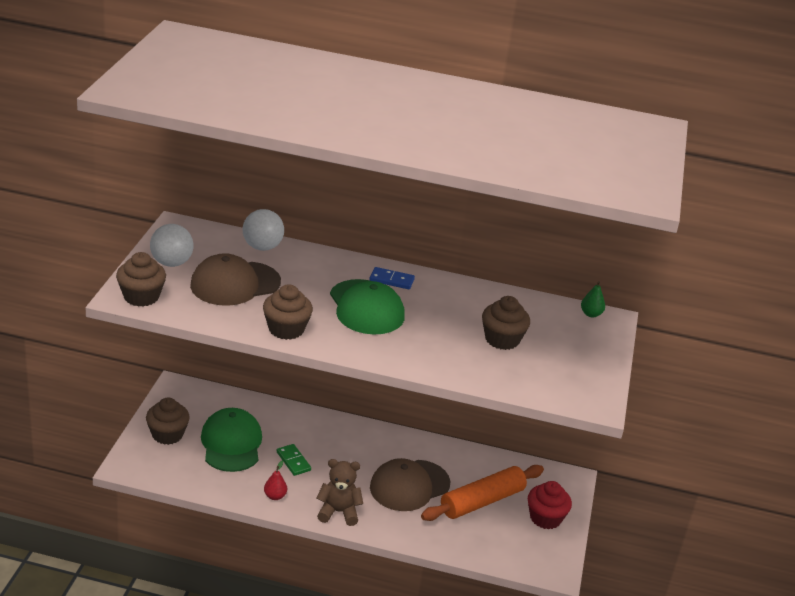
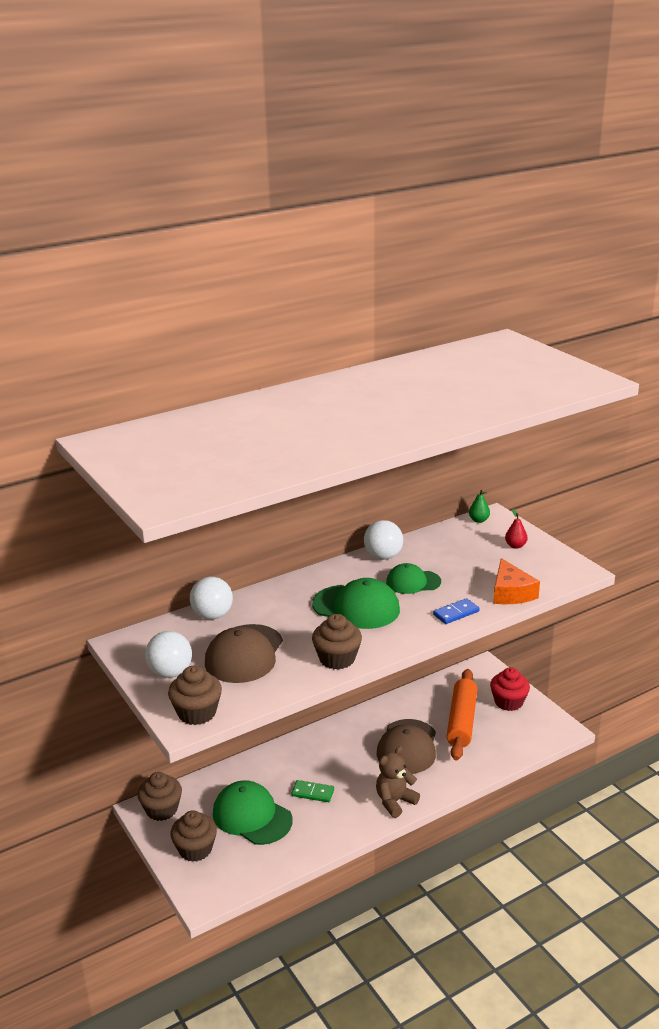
camera: 40 degrees left, 5 degrees down
(275, 496) = (340, 827): red pear -> red pear (515, 546)
(391, 280) = (336, 578): blue domino -> blue domino (456, 613)
(442, 320) = (413, 582): none -> green cap
(457, 289) = (383, 556): none -> white ball
(502, 339) = (465, 569): brown cupcake -> brown cupcake (161, 809)
(503, 379) = (511, 593): none -> orange cheese

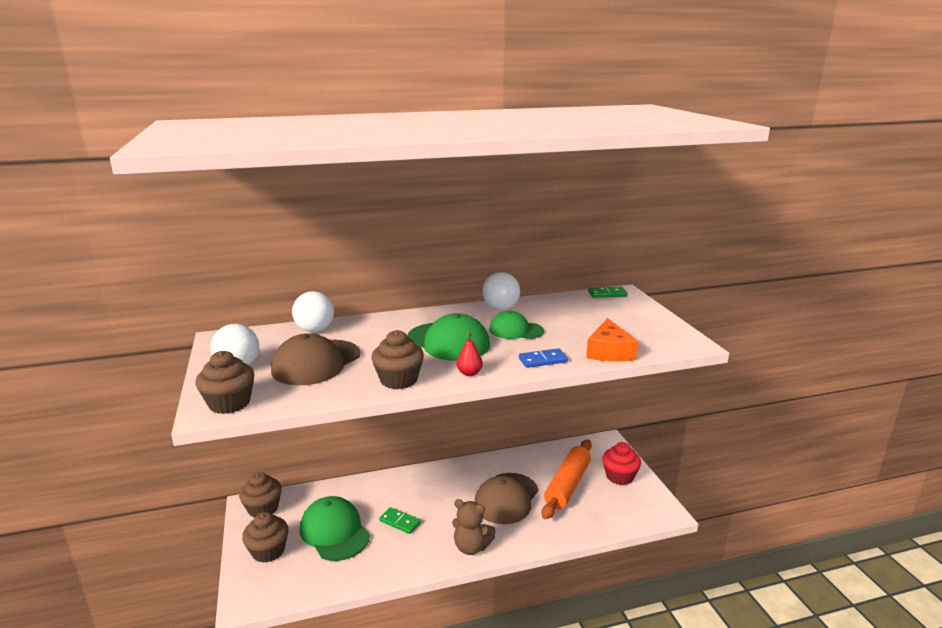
camera: 15 degrees right, 5 degrees down
(395, 801) = (471, 547): brown teddy bear -> brown teddy bear turned 135 degrees counterclockwise
(479, 520) = (607, 294): green pear -> green domino
(515, 546) = (633, 316): red pear -> red pear (469, 373)

